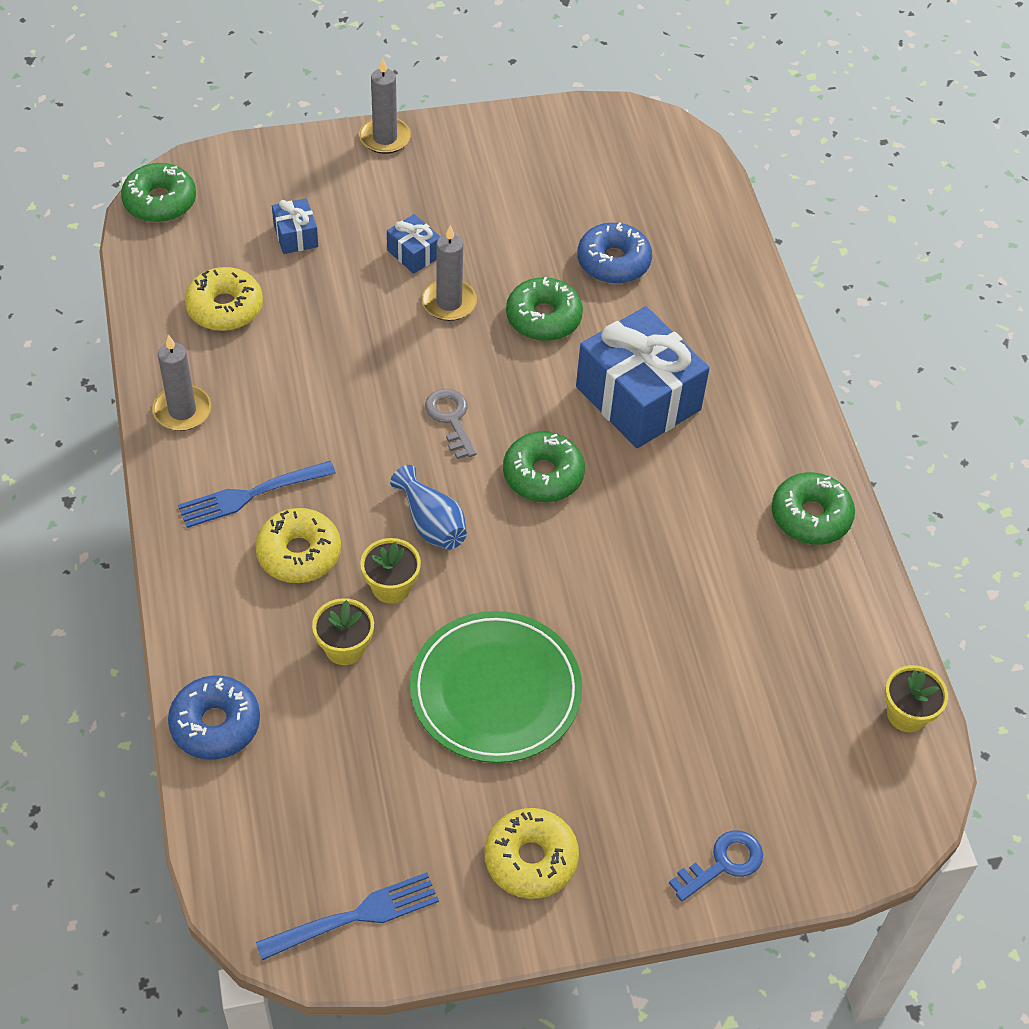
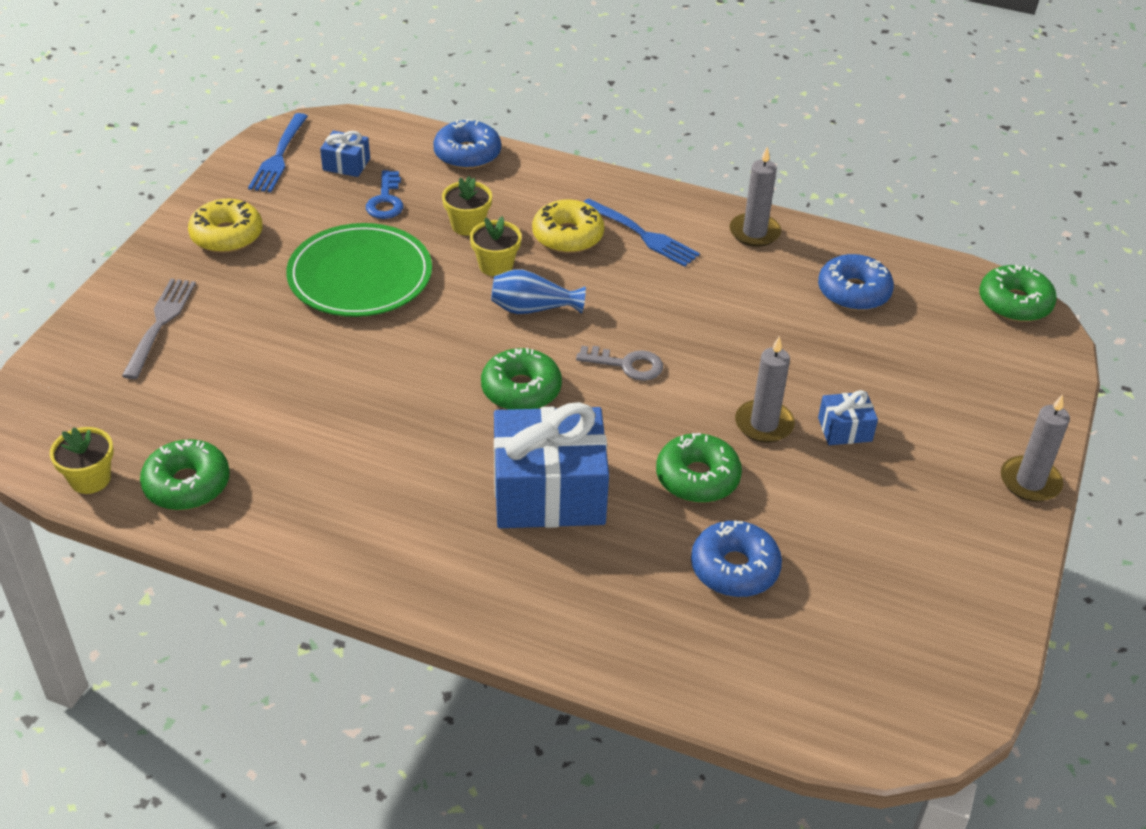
camera: 125 degrees right, 10 degrees down
(225, 308) = (853, 292): yellow donut -> blue donut
(251, 495) = (642, 234): blue fork -> blue fork turned 120 degrees clockwise
(296, 236) = (918, 365): blue gift -> blue gift (346, 164)
(700, 813) = (160, 324): none -> grey fork
(723, 863) = (116, 316): blue key -> blue key (386, 201)
(810, 516) = (317, 535): green donut -> green donut (187, 484)

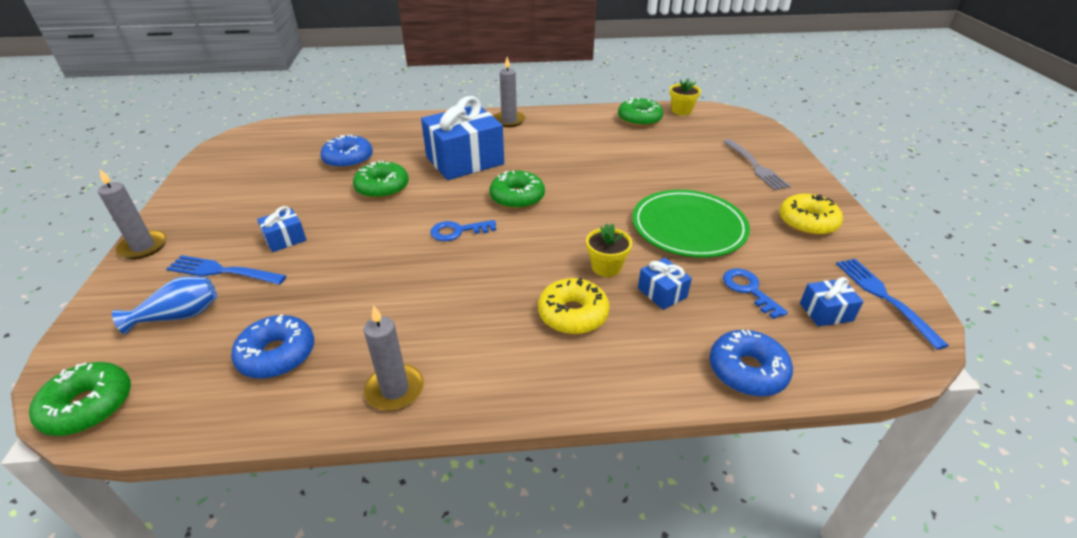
camera: 155 degrees right, 5 degrees down
(467, 225) = (662, 293): yellow flower pot -> blue gift
(532, 309) = (551, 245): blue vase -> blue vase (179, 316)
(627, 365) = (457, 231): grey key -> blue key
(642, 234) = (507, 342): blue fork -> blue fork (222, 271)
(764, 424) = (346, 225): grey candle -> grey candle (509, 121)

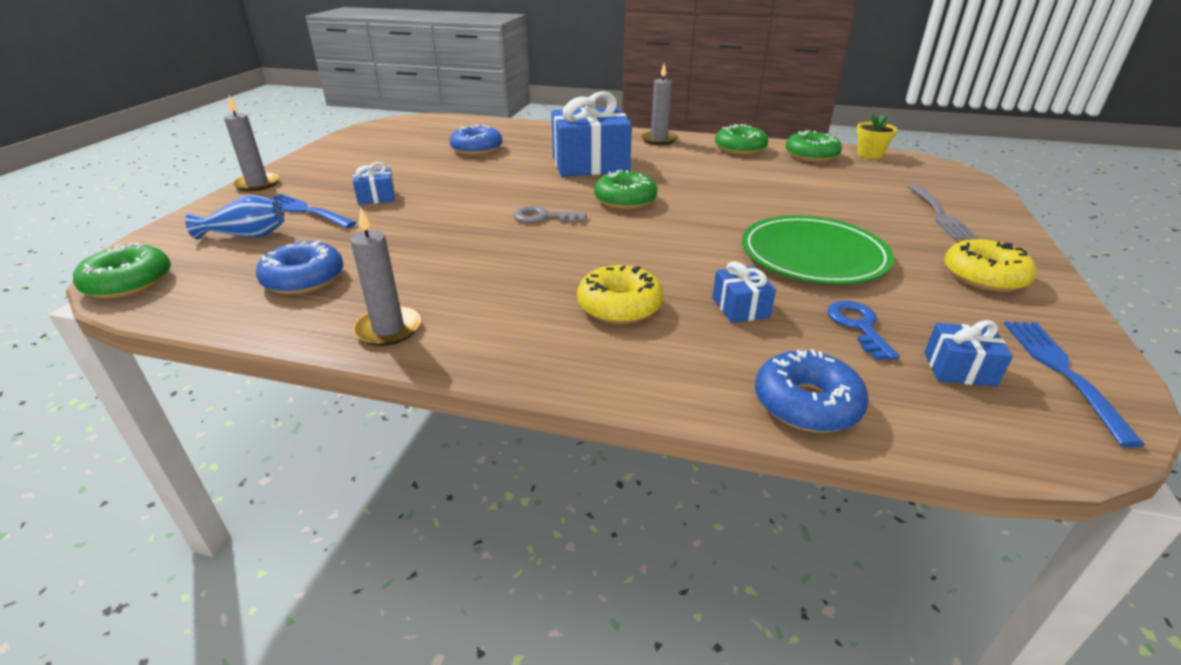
camera: 20 degrees right, 5 degrees down
(382, 188) = (493, 173): green donut -> green donut (740, 149)
(457, 231) = (543, 217): blue key -> grey key
(606, 267) = (686, 273): yellow flower pot -> none

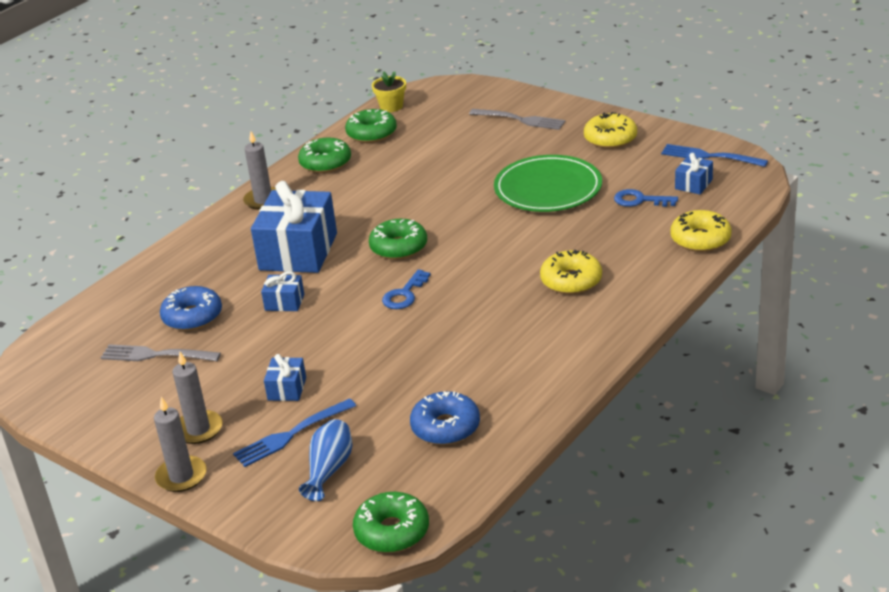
camera: 65 degrees left, 0 degrees up
(388, 329) = (549, 382): grey candle -> grey candle (198, 429)
(422, 148) = (156, 355): none -> grey fork
(543, 217) = (404, 294): grey key -> blue key
(740, 307) = (598, 235): blue gift -> blue gift (284, 302)
(806, 404) = (700, 239): blue donut -> yellow donut

